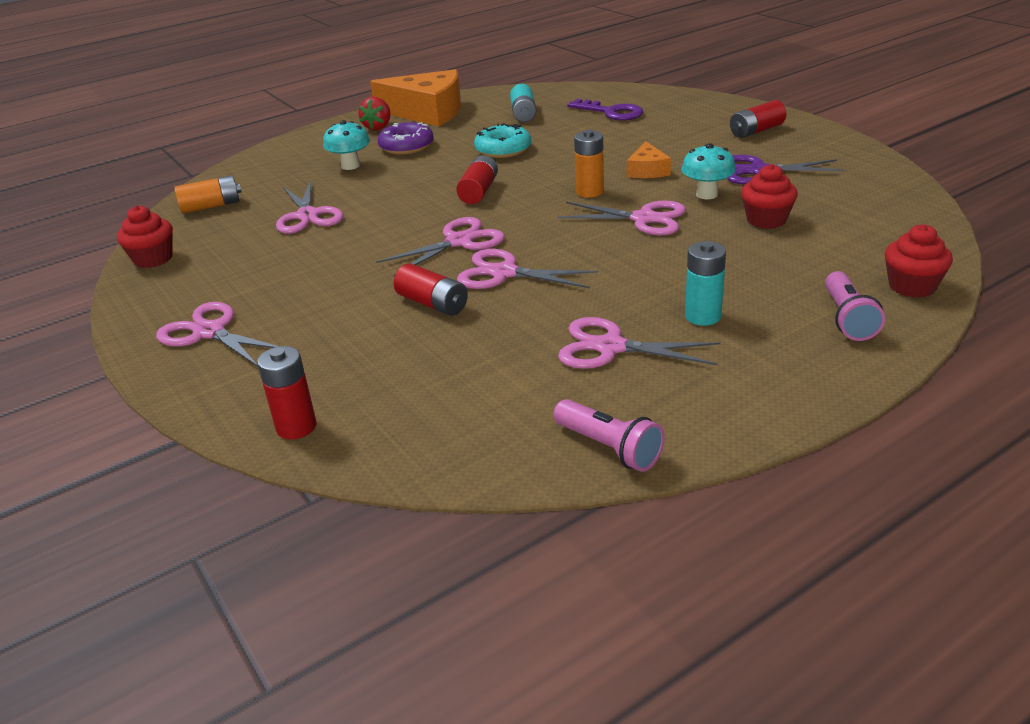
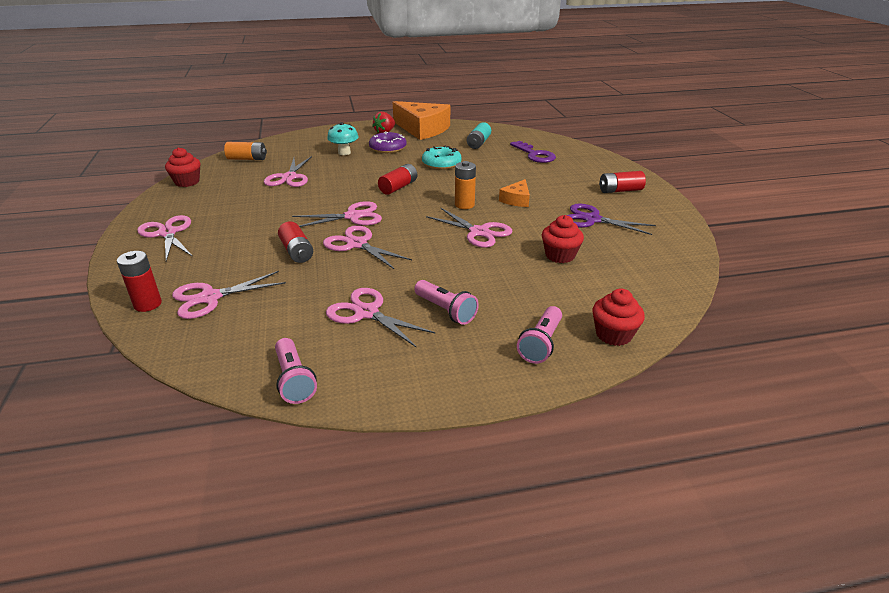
camera: 20 degrees right, 0 degrees up
(379, 392) = (210, 298): none -> pink scissors
(703, 316) = (445, 310): turquoise battery -> pink flashlight
(706, 194) = (538, 226): turquoise mushroom -> none

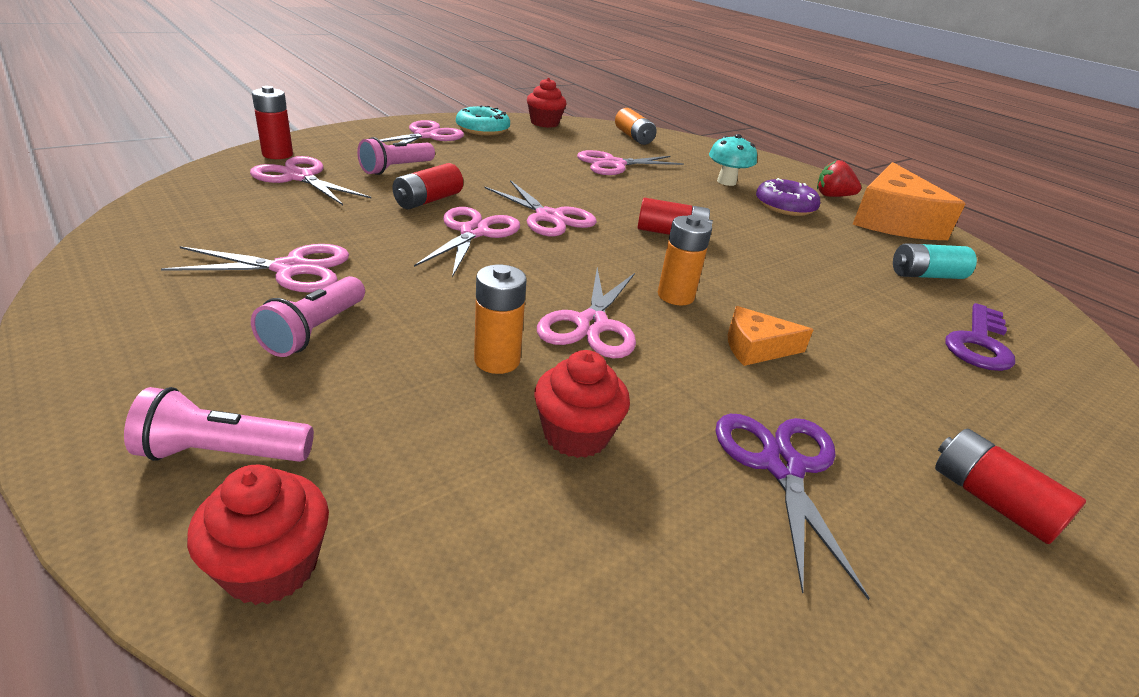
camera: 60 degrees right, 0 degrees up
(294, 380) = (124, 250): pink flashlight -> pink flashlight (396, 169)
(366, 313) = (291, 269): pink scissors -> pink scissors turned 75 degrees clockwise
(441, 164) = (795, 254): turquoise donut -> turquoise donut (482, 129)
(498, 263) = (497, 360): none -> orange battery

